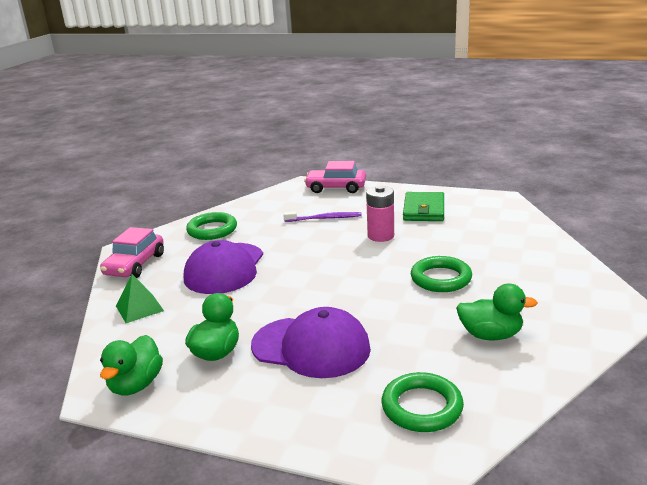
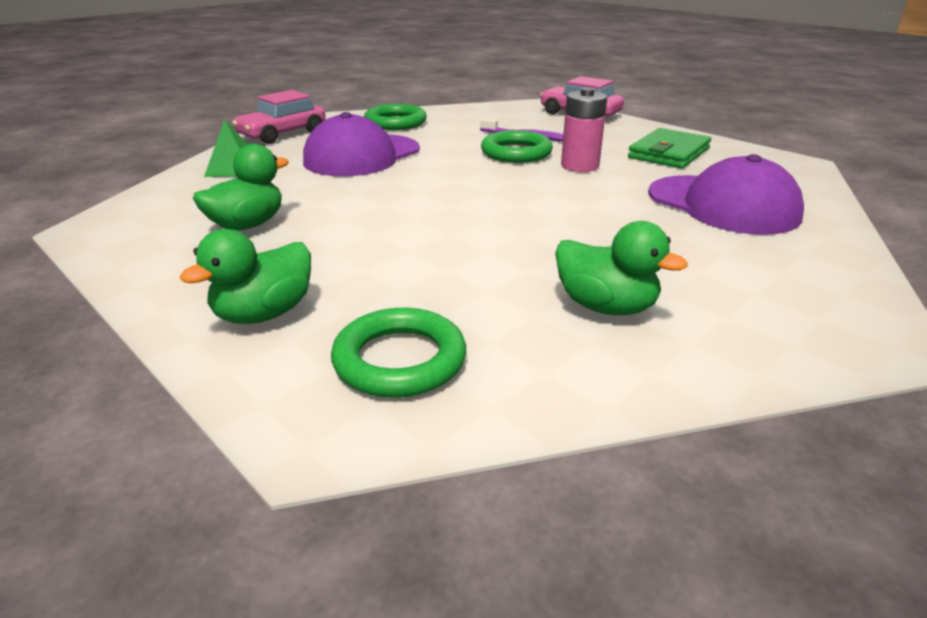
camera: 25 degrees right, 5 degrees up
(136, 385) = (132, 230): green duck -> green duck (264, 314)
(311, 347) = (352, 250): purple cap -> purple cap (722, 205)
(441, 278) = (608, 225): green ring -> green ring (516, 153)

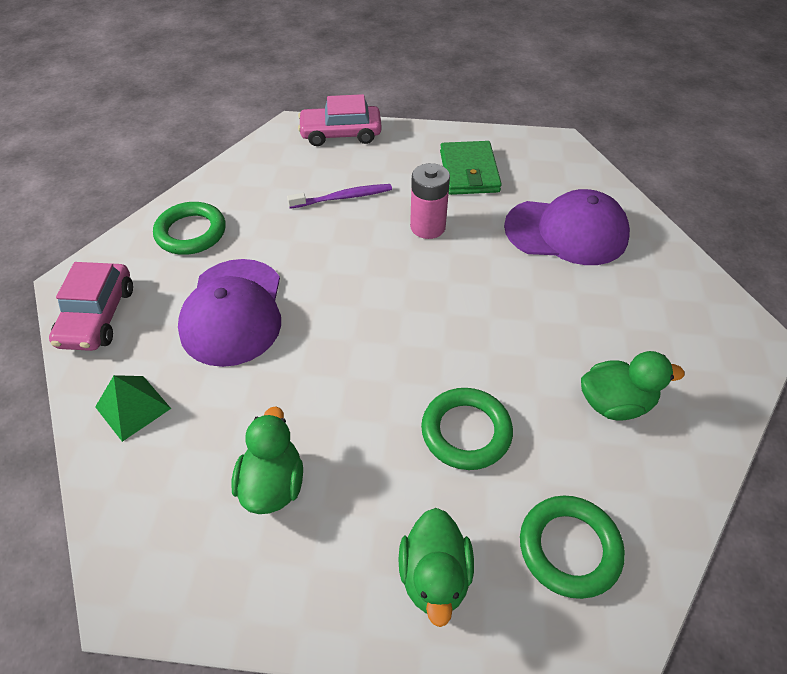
camera: 40 degrees left, 20 degrees up
(516, 153) = (359, 232): green ring -> green ring (466, 432)

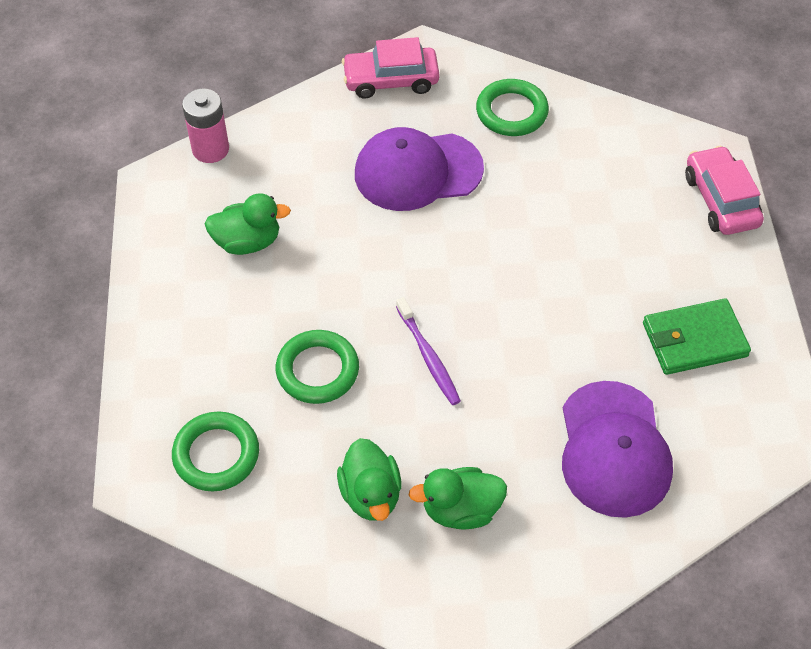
camera: 80 degrees right, 5 degrees up
(133, 407) = (303, 134): green pyramid -> none
(343, 197) = (605, 224): purple toothbrush -> purple toothbrush (429, 357)
(427, 227) = (580, 309): pink battery -> pink battery (210, 149)
(434, 576) = (184, 361): green duck -> green duck (460, 509)

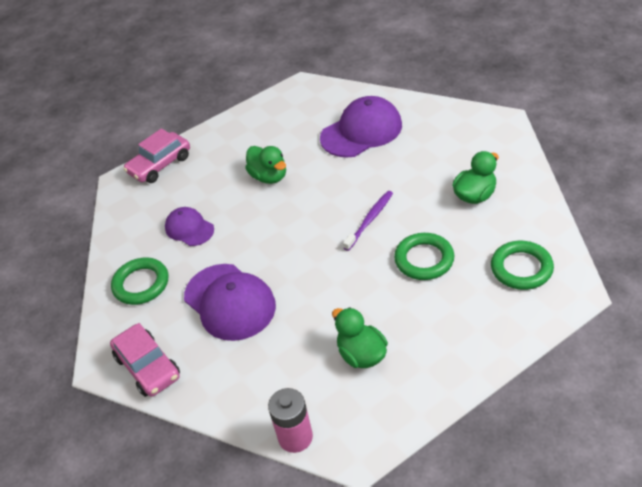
camera: 115 degrees left, 10 degrees down
(460, 509) = (448, 162): green duck -> green duck (269, 177)
(567, 183) = (189, 228): none -> purple cap
(694, 340) = (269, 135): green wallet -> none

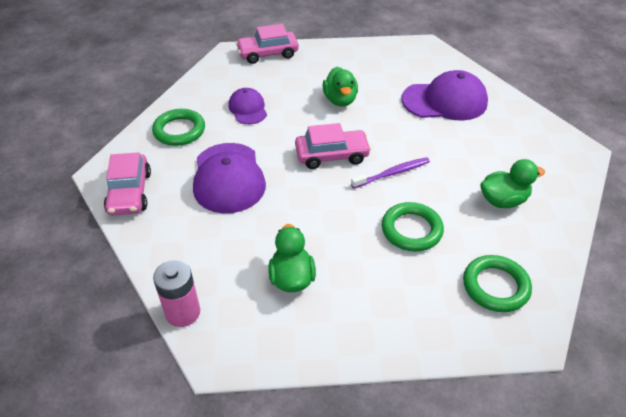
camera: 25 degrees right, 0 degrees up
(305, 231) = (332, 155): none -> pink car

